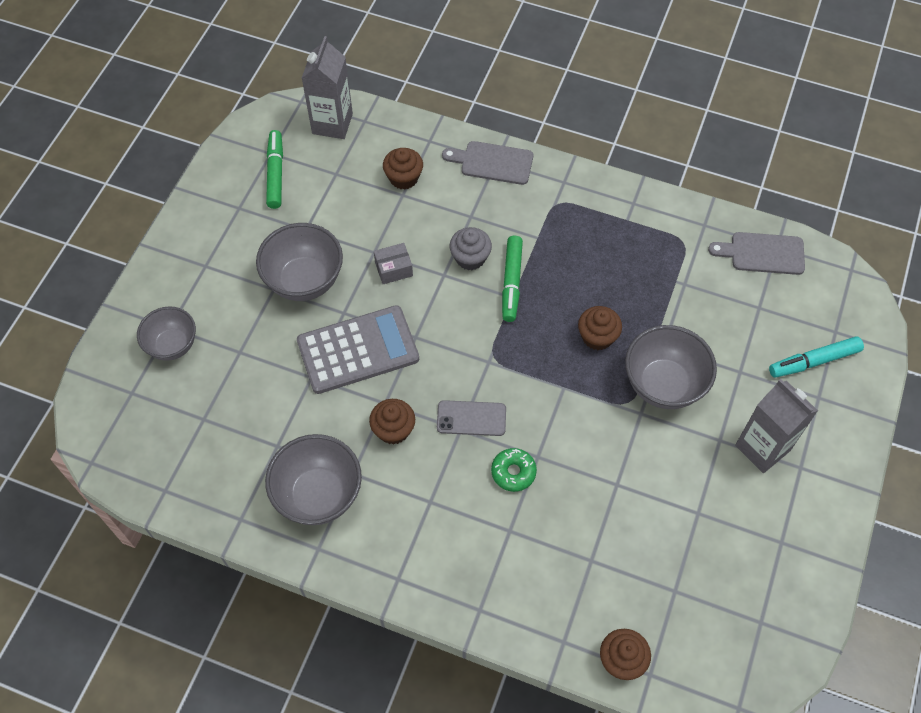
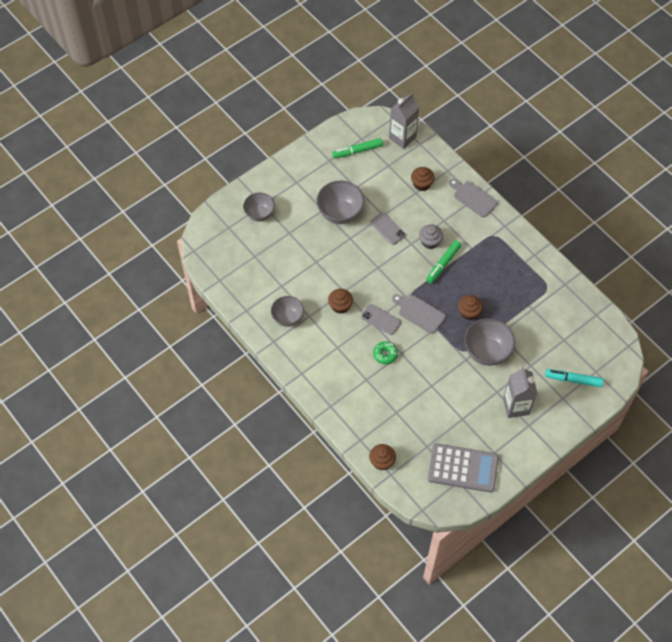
camera: 30 degrees right, 0 degrees up
(275, 174) = (357, 151): green marker -> green marker turned 135 degrees counterclockwise
(318, 495) = (287, 318): grey bowl -> grey bowl, size x0.66
(358, 350) = (346, 260): grey calculator -> grey calculator (463, 468)
(393, 269) = (388, 228): grey box -> grey phone
(763, 253) = (586, 314): grey cutting board -> grey cutting board (419, 313)

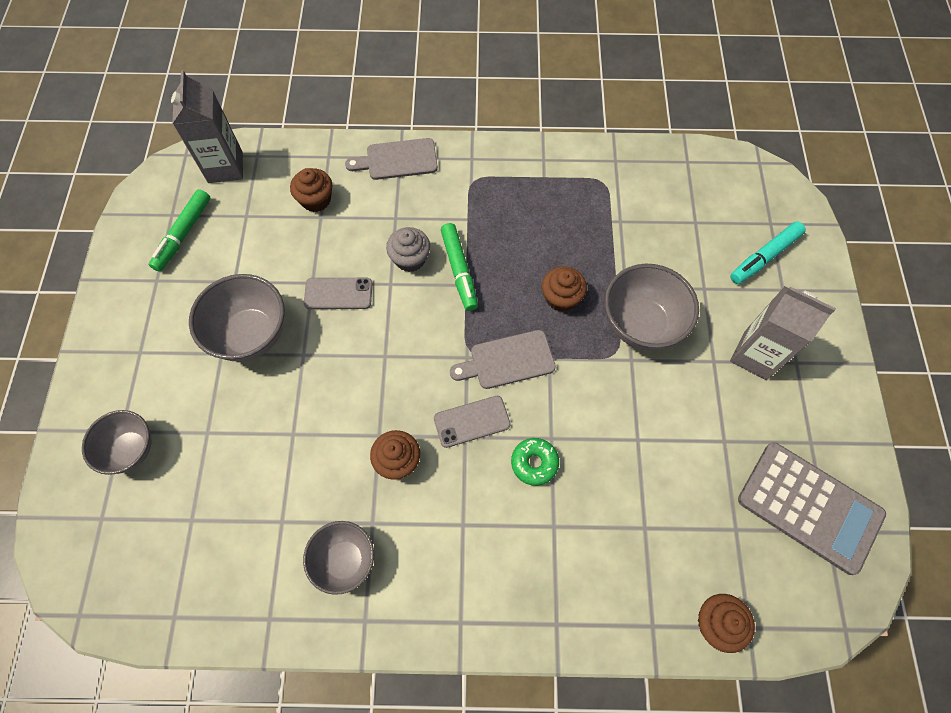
camera: 50 degrees left, 5 degrees up
(463, 468) = (809, 507): grey calculator -> grey calculator turned 75 degrees clockwise

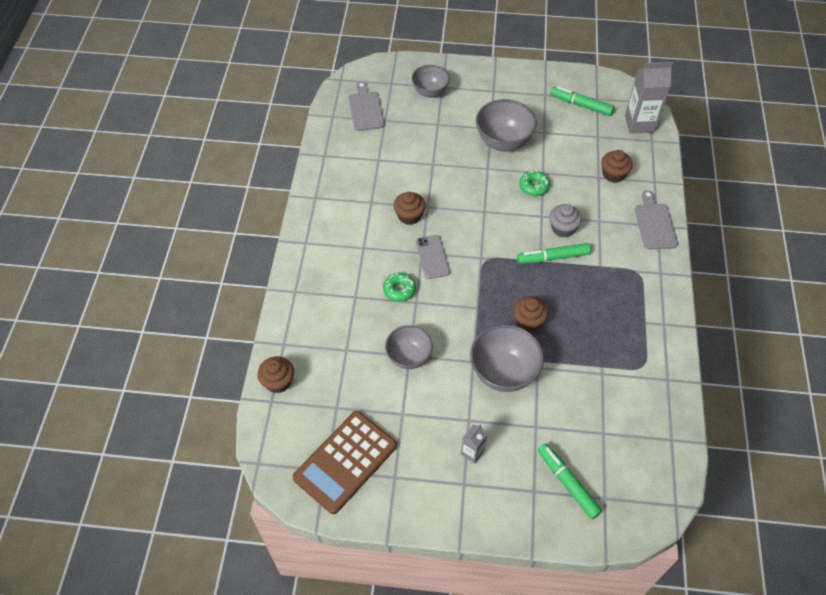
camera: 95 degrees right, 10 degrees down
(338, 293) = (534, 187): grey phone -> green donut
(345, 560) = (351, 188): grey bowl -> grey bowl (409, 357)
(508, 361) = (477, 281): grey cutting board -> grey cutting board (365, 109)
(755, 355) = (472, 452): grey carton -> grey carton, size x0.52
(764, 257) = (567, 483): turquoise marker -> green marker
(809, 507) = (345, 462): grey calculator -> brown calculator

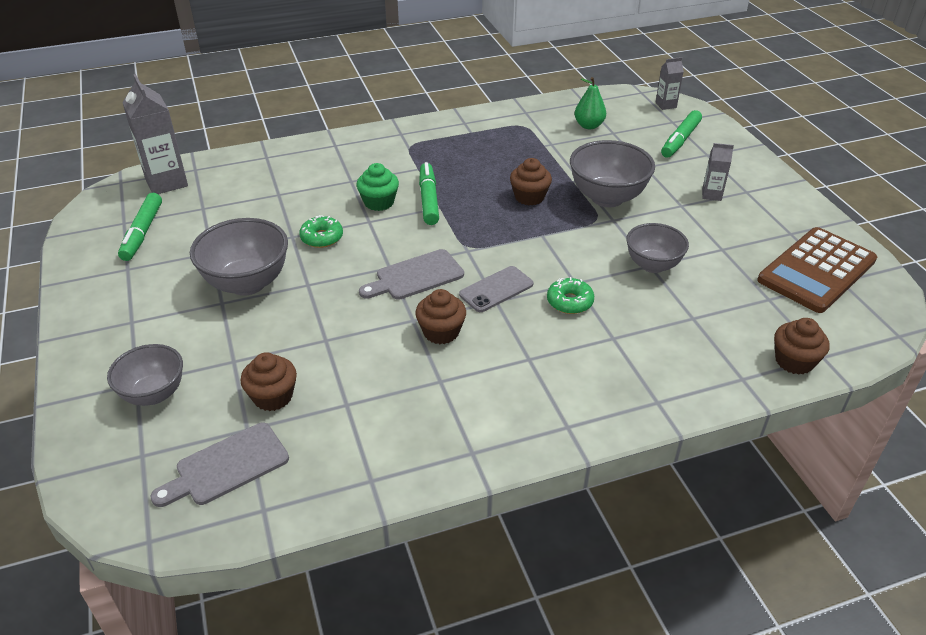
camera: 115 degrees left, 15 degrees down
(345, 462) = (816, 270): brown calculator -> brown calculator turned 120 degrees clockwise
(553, 257) = (428, 200): green marker -> green marker turned 150 degrees counterclockwise
(563, 228) = (379, 202): grey cupcake -> green cupcake
(613, 174) = (268, 185): brown cupcake -> brown cupcake (273, 397)
(623, 419) = (589, 126): none -> green pear
(640, 512) = (665, 105): none -> grey carton
(654, 224) = (333, 147): grey cutting board -> grey cutting board (416, 276)

